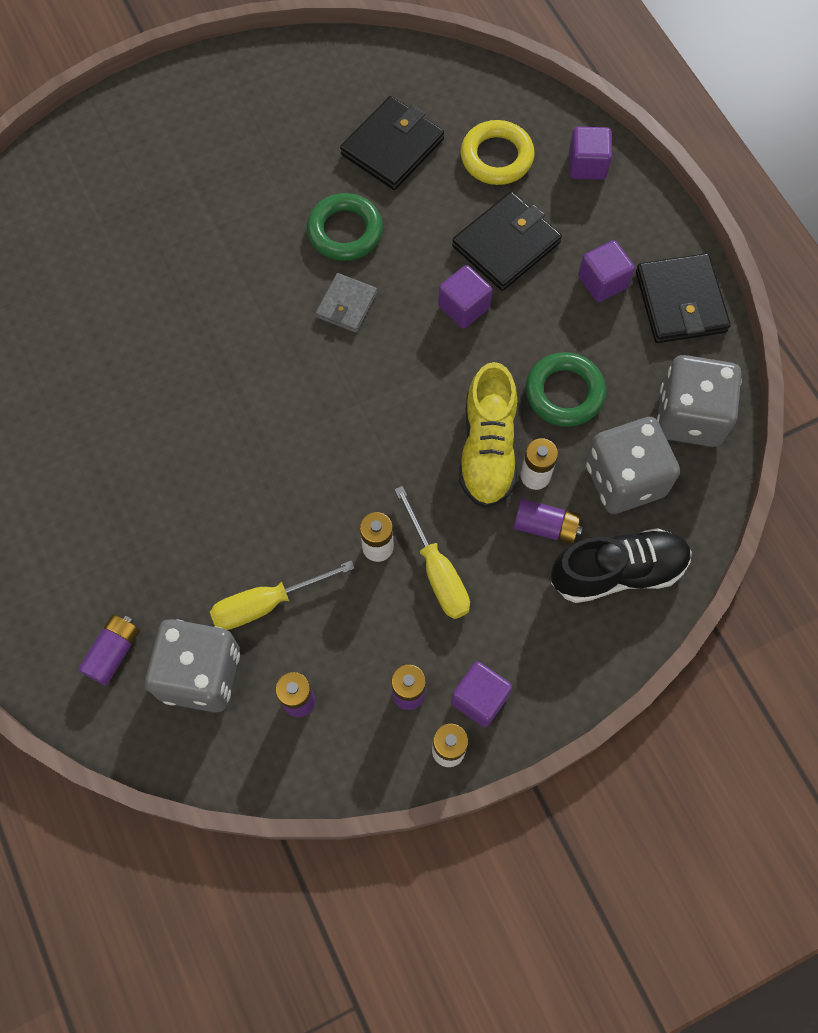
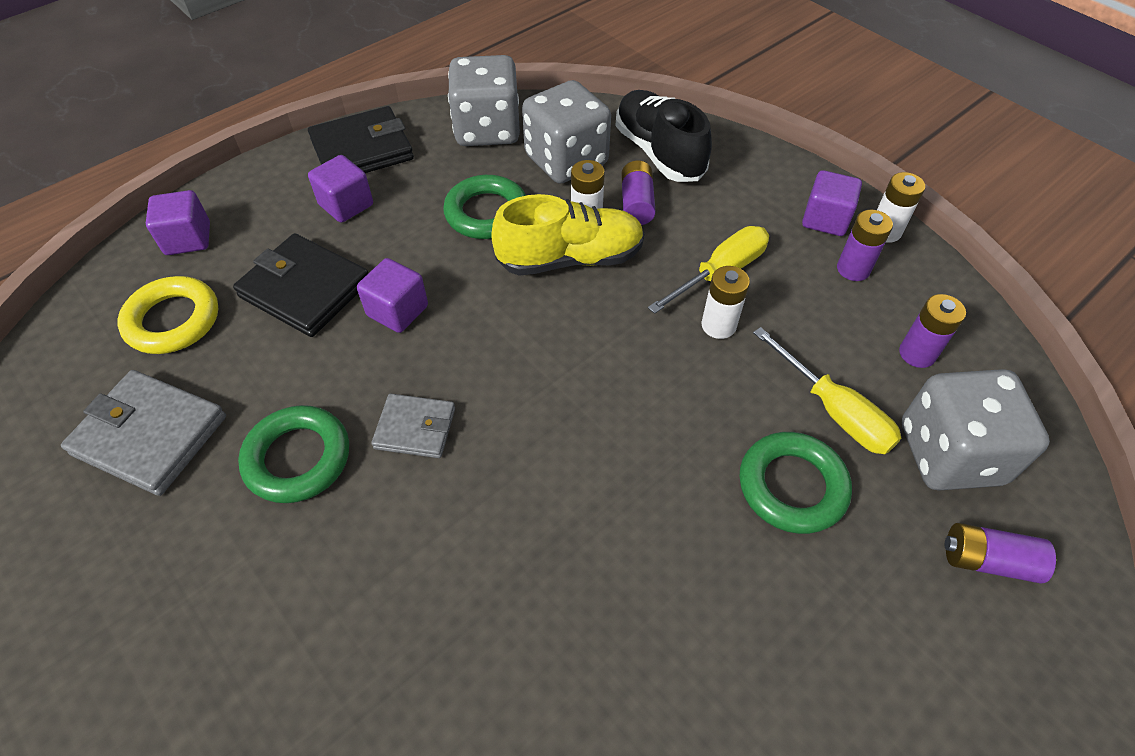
camera: 105 degrees left, 15 degrees down
(215, 543) = (792, 486): none -> green ring
(392, 147) = (150, 435): black wallet -> grey wallet

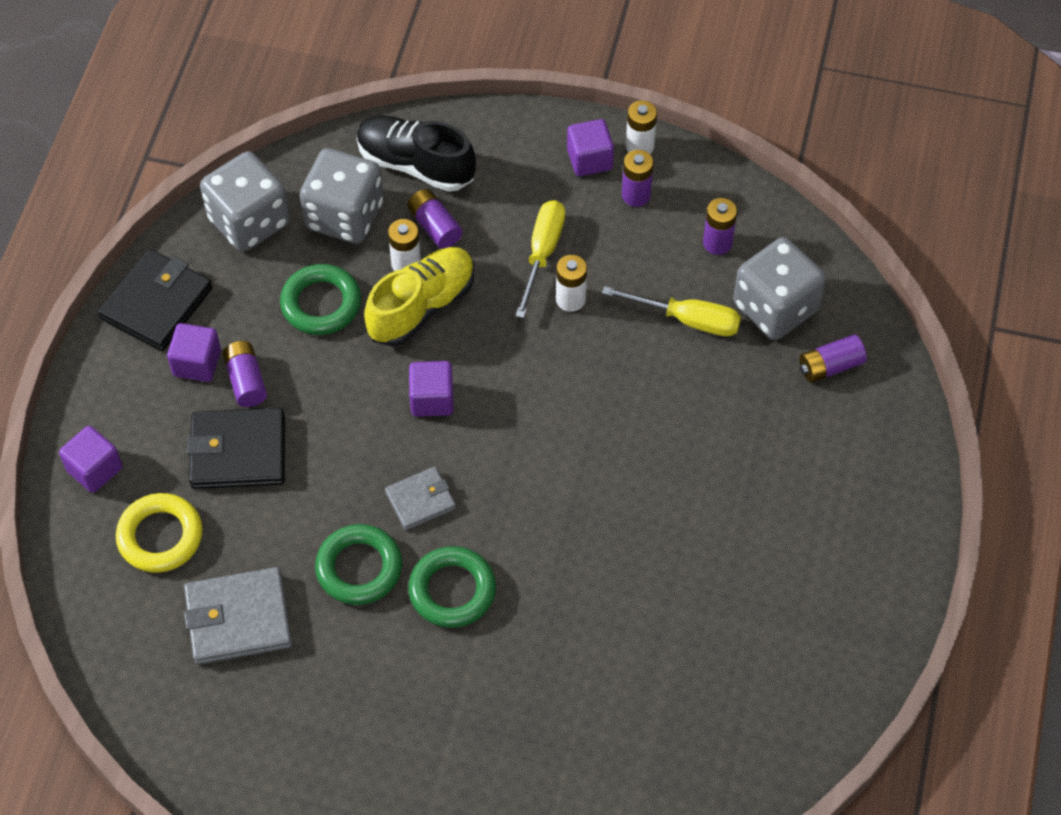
camera: 35 degrees left, 5 degrees up
(369, 238) = (246, 381): none -> purple battery
(397, 311) = (327, 426): purple cube -> purple cube (432, 399)
(792, 486) = (692, 389): green ring -> green ring (452, 590)

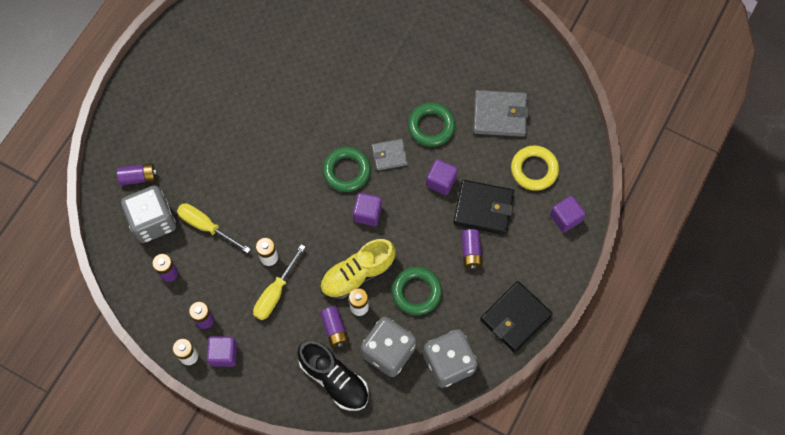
camera: 165 degrees left, 10 degrees up
(197, 363) = (497, 270): purple cube -> purple cube (441, 181)
(452, 590) = (386, 103): green ring -> green ring (347, 171)

